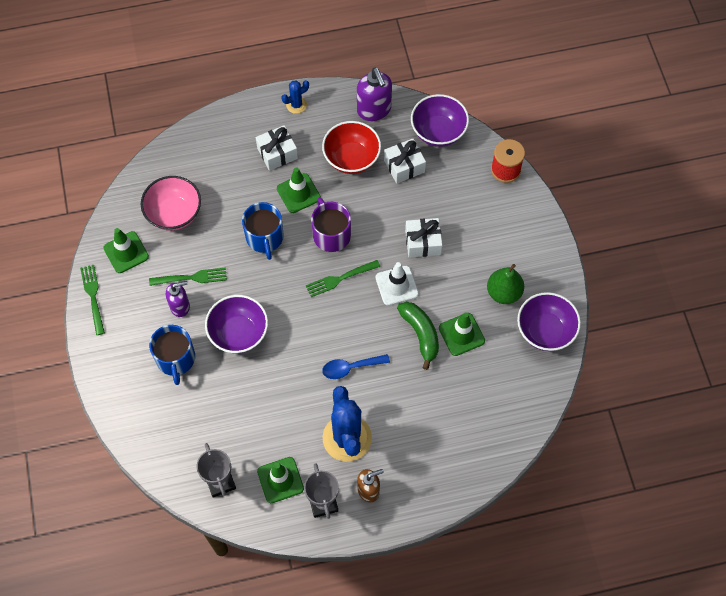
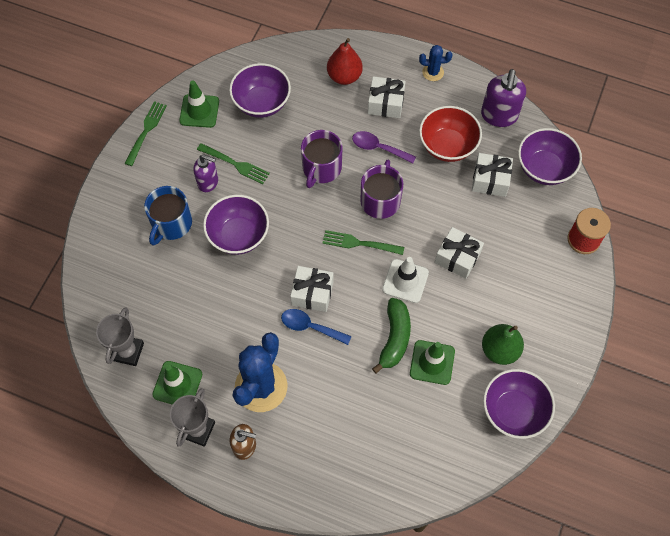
camera: 35 degrees right, 0 degrees up
(174, 214) = (261, 103): pink bowl -> purple bowl
(226, 151) = (344, 76): none -> red pear
(265, 238) = (321, 168): blue mug -> purple mug
(298, 193) = (378, 148): green traffic cone -> purple spoon
(332, 341) = (312, 293): none -> white gift

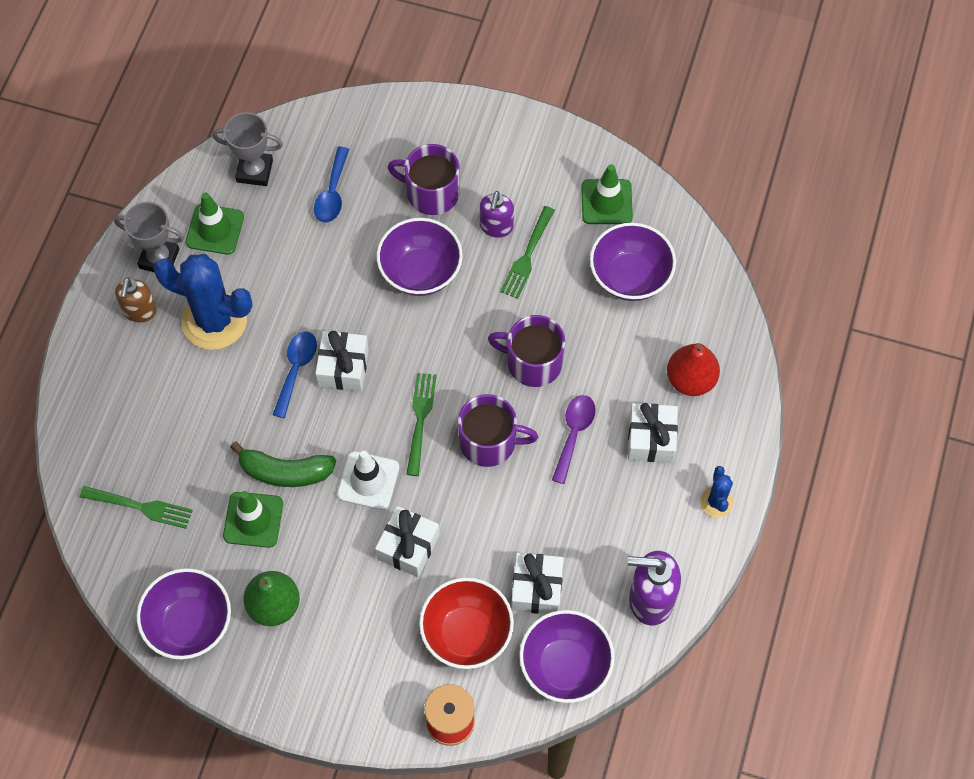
camera: 85 degrees right, 0 degrees up
(146, 131) = (566, 144): green fork -> green fork (140, 507)
(159, 293) = (332, 193): none -> blue spoon
(171, 224) = (431, 192): blue mug -> purple mug
(447, 146) = (588, 527): red bowl -> red bowl (466, 633)

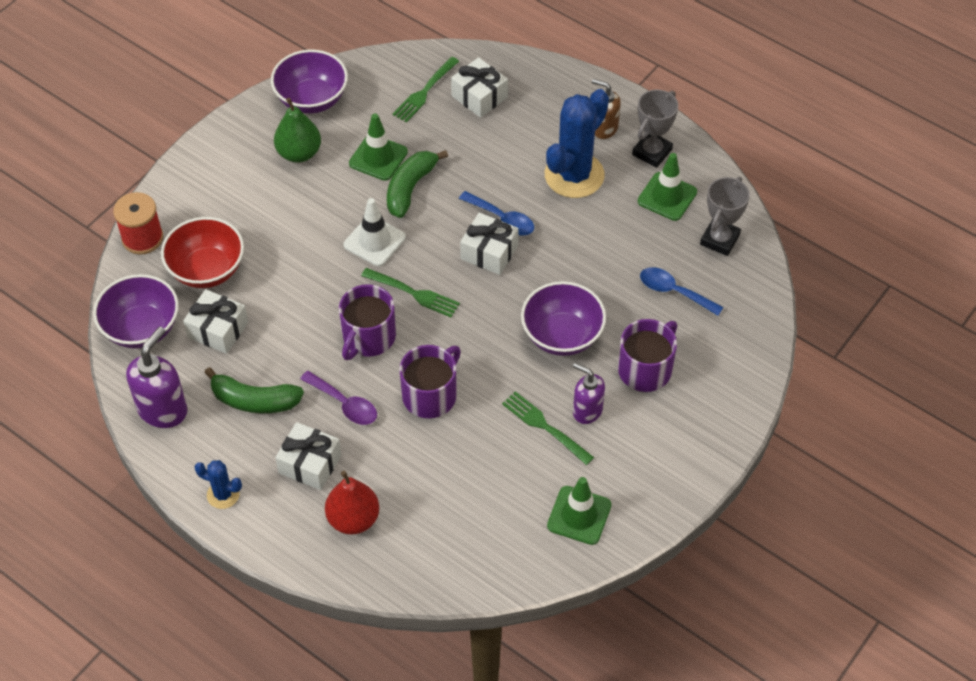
camera: 110 degrees right, 10 degrees down
(408, 547) = (302, 252): white gift -> white gift (479, 96)
(604, 517) = (254, 400): none -> green banana
(630, 277) = (486, 506): purple bowl -> none

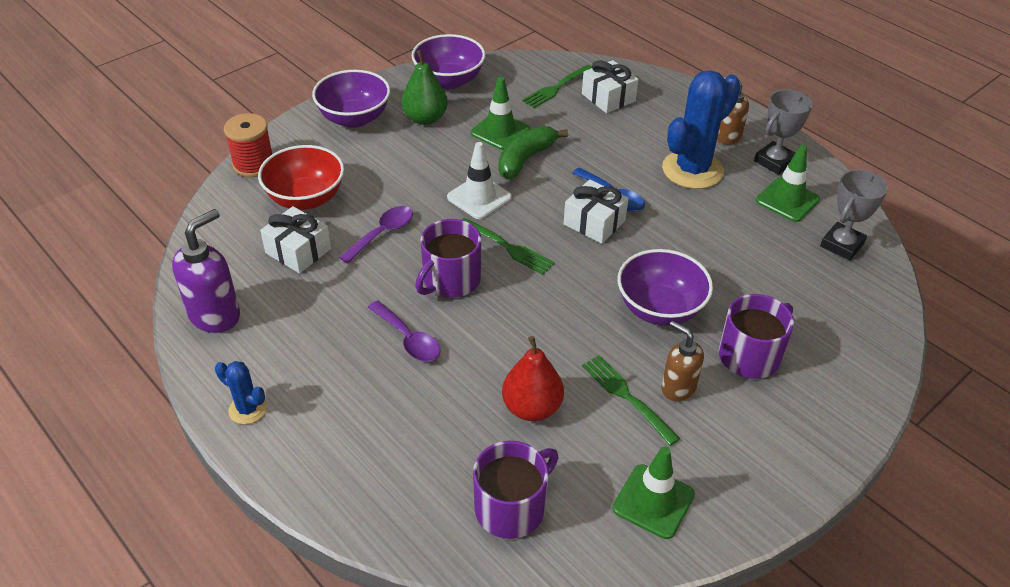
camera: 10 degrees right, 10 degrees down
(142, 328) = (223, 239): purple bowl -> purple bowl (354, 118)
(254, 400) = (313, 321): green banana -> none
(292, 297) = (382, 233): none -> purple spoon
(310, 464) = (353, 393): white gift -> none
(353, 519) = (385, 460): red pear -> red pear (532, 408)
(430, 395) = (504, 344): purple mug -> purple mug (512, 507)
(587, 411) = (678, 388): purple soap dispenser -> brown soap dispenser
(674, 291) = (788, 285): blue spoon -> none

